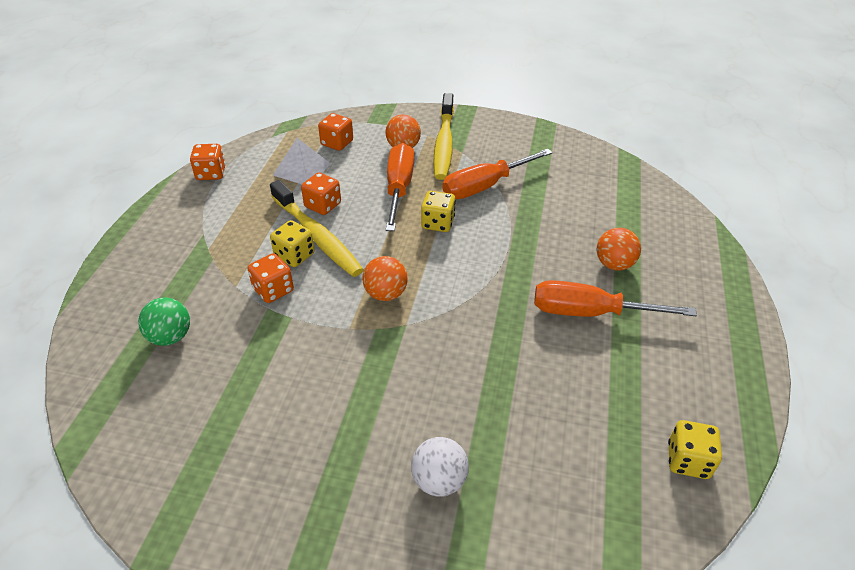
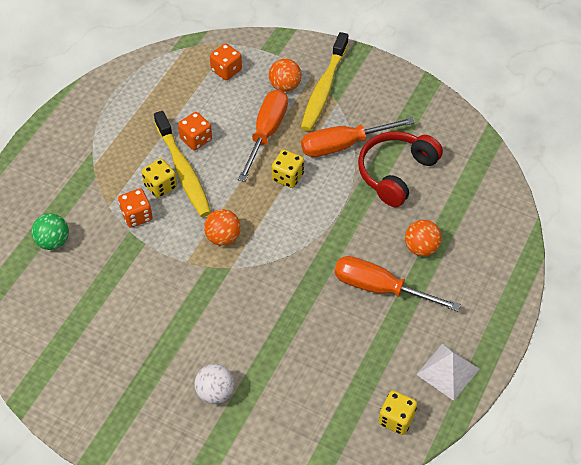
camera: 15 degrees right, 10 degrees up
(211, 173) = (109, 86): orange dice -> none
(302, 169) = (187, 95): white pyramid -> white pyramid (448, 371)
(551, 201) = (396, 173): none -> red headphones

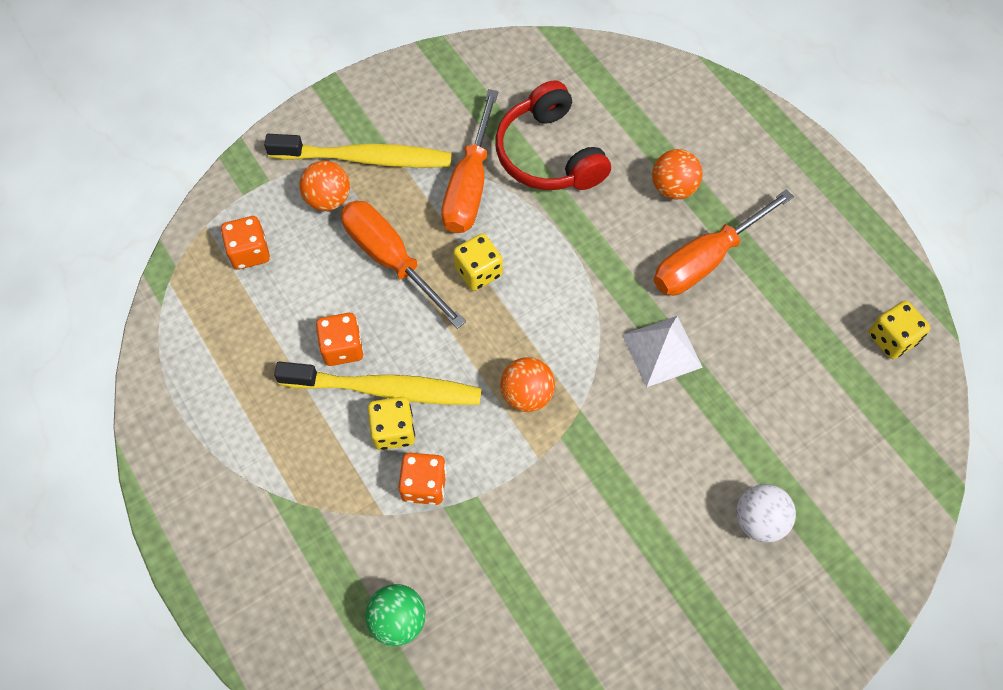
camera: 60 degrees left, 10 degrees up
(324, 88) = (364, 158): yellow toothbrush -> yellow toothbrush turned 45 degrees counterclockwise
(448, 371) = (854, 253): white pyramid -> white pyramid (662, 351)

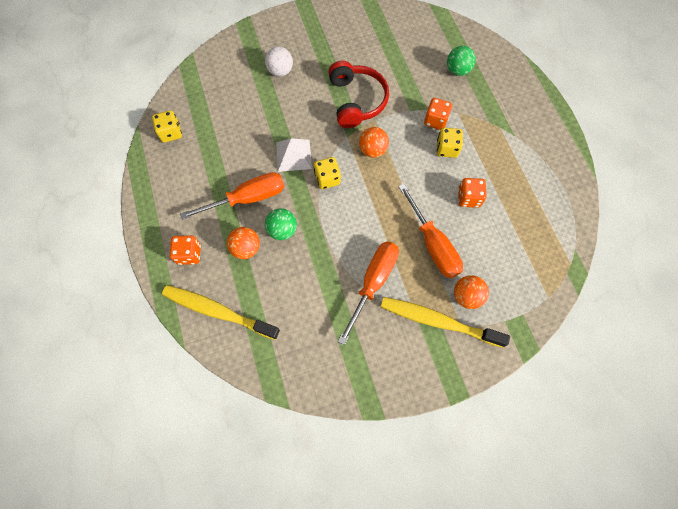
camera: 165 degrees left, 5 degrees up
(249, 252) = (520, 270): orange dice -> orange dice (189, 254)
(384, 389) = (448, 170): yellow toothbrush -> yellow toothbrush (219, 312)
(478, 271) = (381, 224): yellow dice -> yellow dice (327, 179)
(549, 154) = (315, 292): red headphones -> red headphones (356, 101)
(630, 226) = (282, 230): none -> green ball

